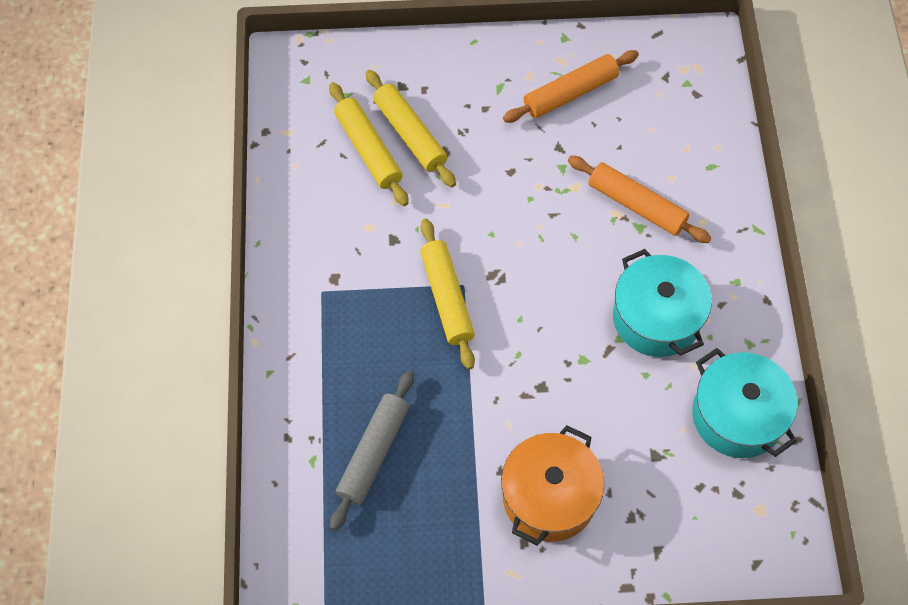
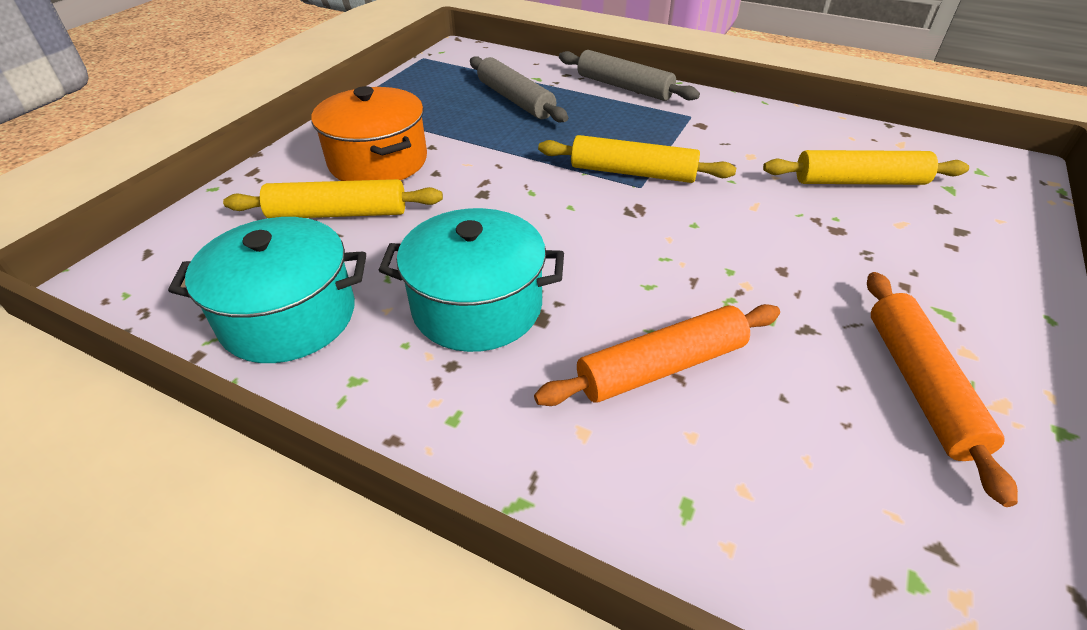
camera: 120 degrees right, 20 degrees down
(290, 370) = (624, 87): none -> grey rolling pin
(410, 134) = (874, 213): yellow rolling pin -> yellow rolling pin (338, 213)

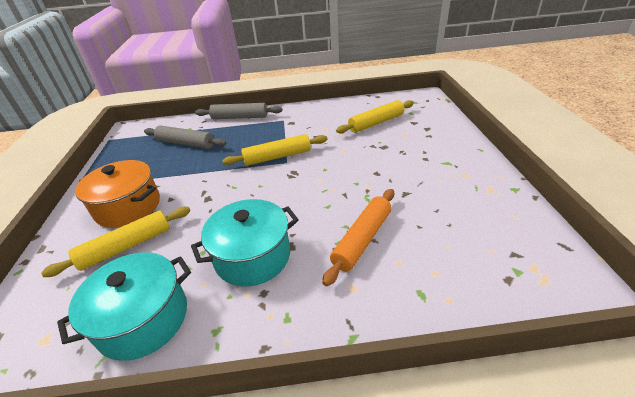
camera: 30 degrees left, 5 degrees down
(920, 385) = (460, 195): orange rolling pin -> none

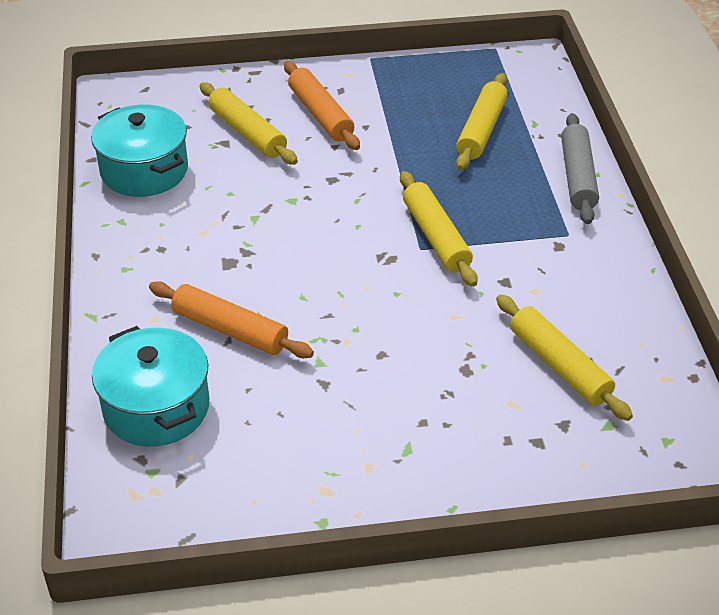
camera: 85 degrees right, 5 degrees up
(128, 207) = (321, 114): orange pot -> orange rolling pin
(186, 143) = (482, 130): grey rolling pin -> yellow rolling pin
(252, 256) = (215, 234): turquoise pot -> turquoise pot (156, 407)

